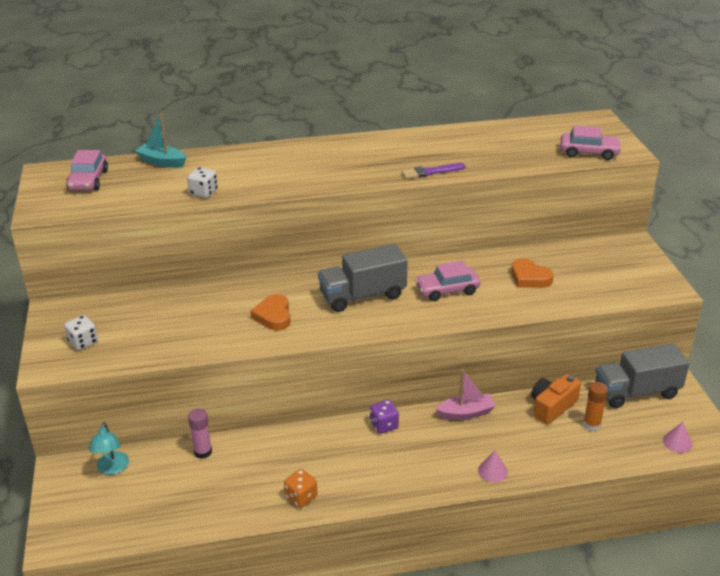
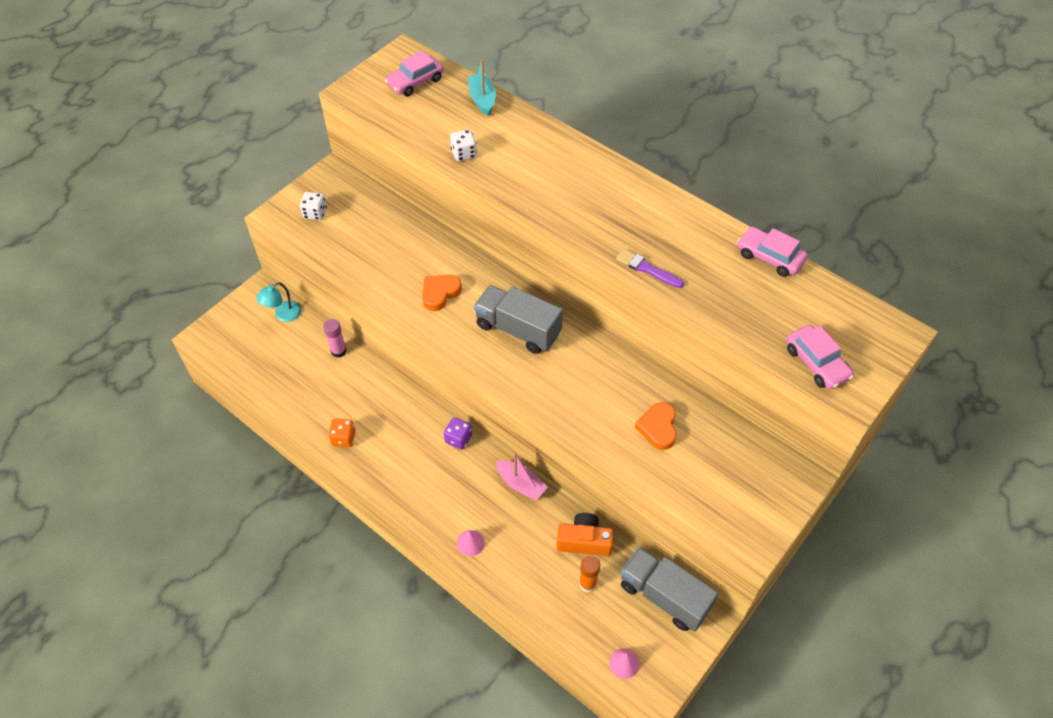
camera: 50 degrees right, 20 degrees up
(447, 290) = (581, 380): pink car -> pink car (769, 257)

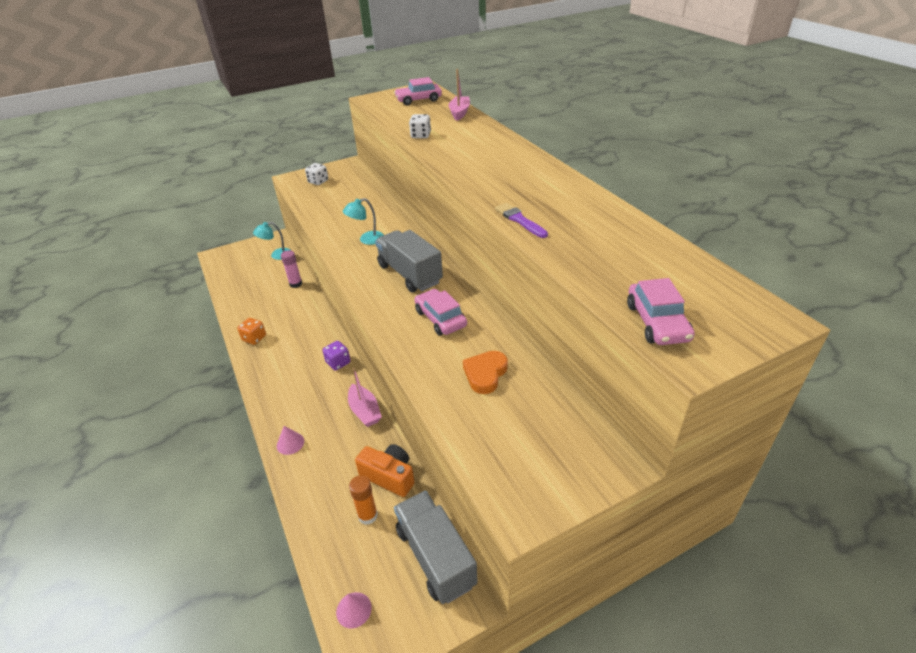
camera: 25 degrees right, 15 degrees down
(440, 293) = (367, 240): orange heart -> turquoise lamp
(482, 99) = (459, 113): turquoise boat -> pink boat
(769, 257) = (650, 234): pink car -> pink car (440, 318)

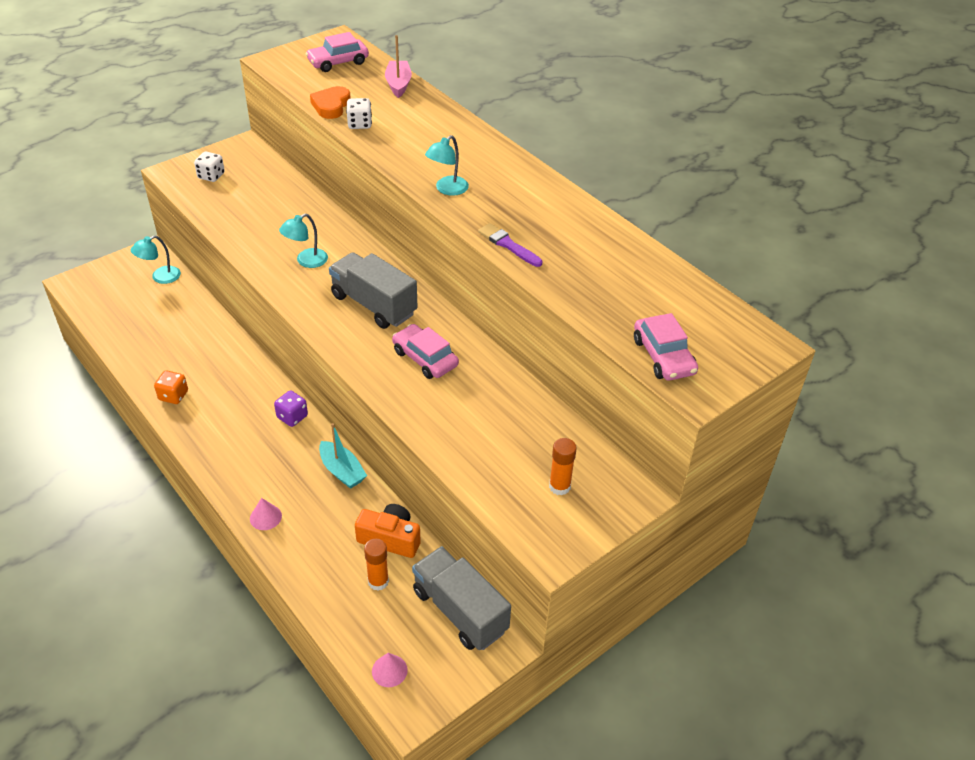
camera: 15 degrees left, 5 degrees up
(295, 284) = (202, 317): pink glue stick -> none
(364, 411) = (342, 471): pink boat -> turquoise boat
(477, 179) = (447, 189): none -> turquoise lamp
(485, 374) = (489, 418): orange heart -> orange heart (331, 106)
(540, 446) = (559, 486): none -> orange glue stick

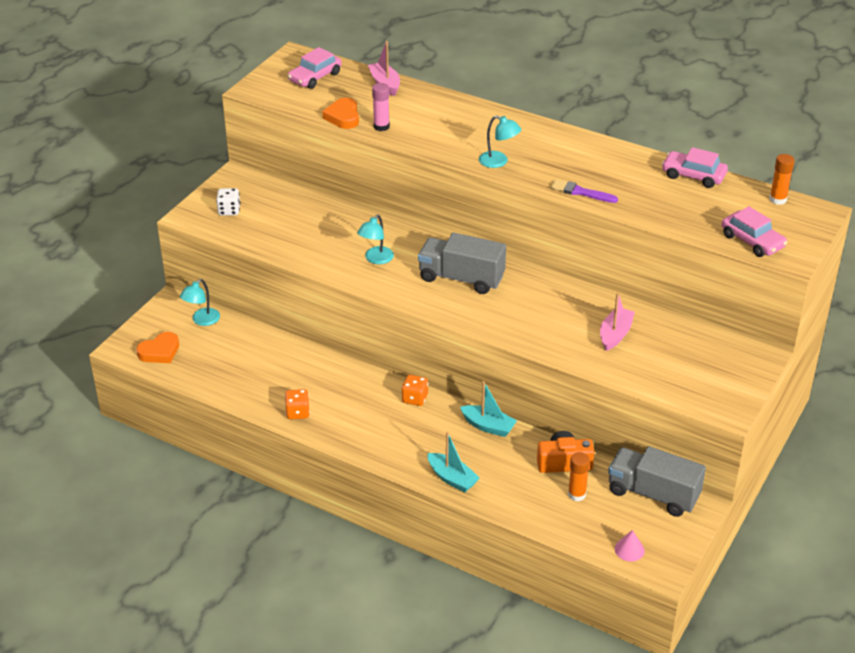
camera: 20 degrees left, 5 degrees down
(101, 296) = (160, 352): none -> orange heart
(265, 517) = (452, 478): pink cone -> turquoise boat
(292, 417) = (415, 398): purple dice -> orange dice
(359, 124) = (381, 126): white dice -> pink glue stick
(425, 358) = (534, 307): pink car -> pink car (693, 175)
(447, 189) = (499, 162): turquoise lamp -> turquoise lamp turned 75 degrees counterclockwise
(487, 416) = (615, 334): none -> pink boat
(559, 486) = (703, 367): orange glue stick -> orange glue stick (778, 199)

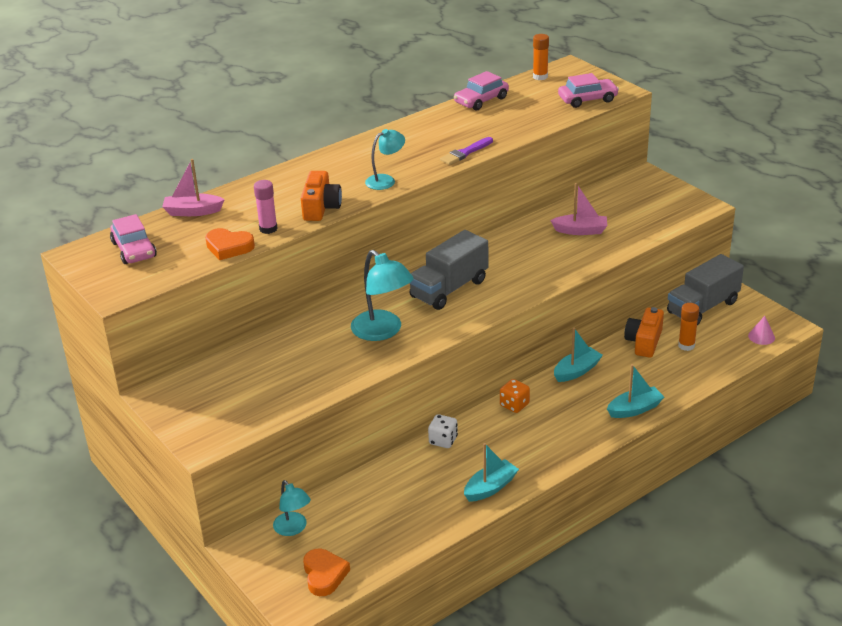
camera: 65 degrees left, 5 degrees down
(229, 210) = (218, 412): white dice -> white dice (443, 440)
(297, 412) = (490, 487): orange dice -> turquoise boat
(376, 259) = (383, 331): turquoise lamp -> turquoise lamp, size x1.63
(430, 142) = (321, 207): none -> orange camera
(615, 334) = (580, 231): pink boat -> pink boat turned 135 degrees clockwise

